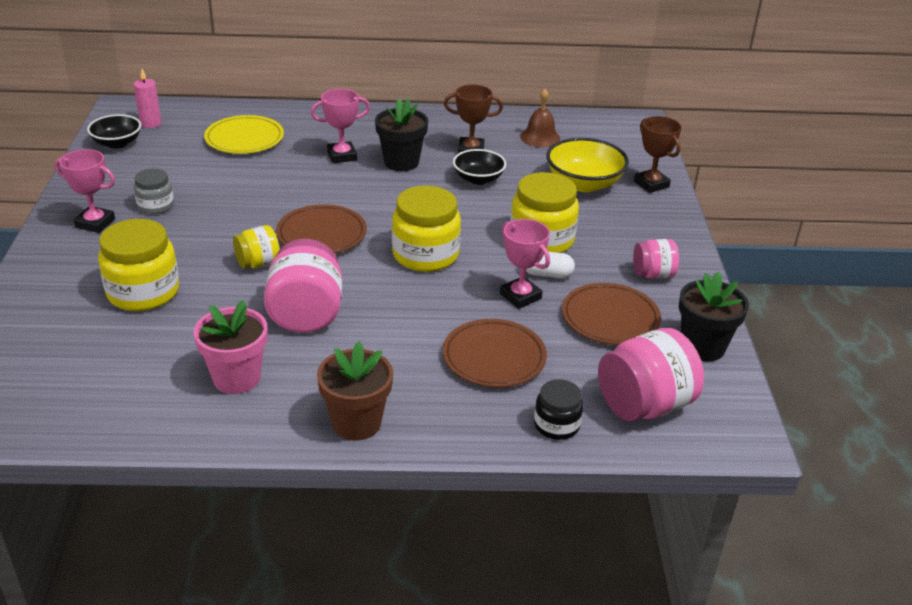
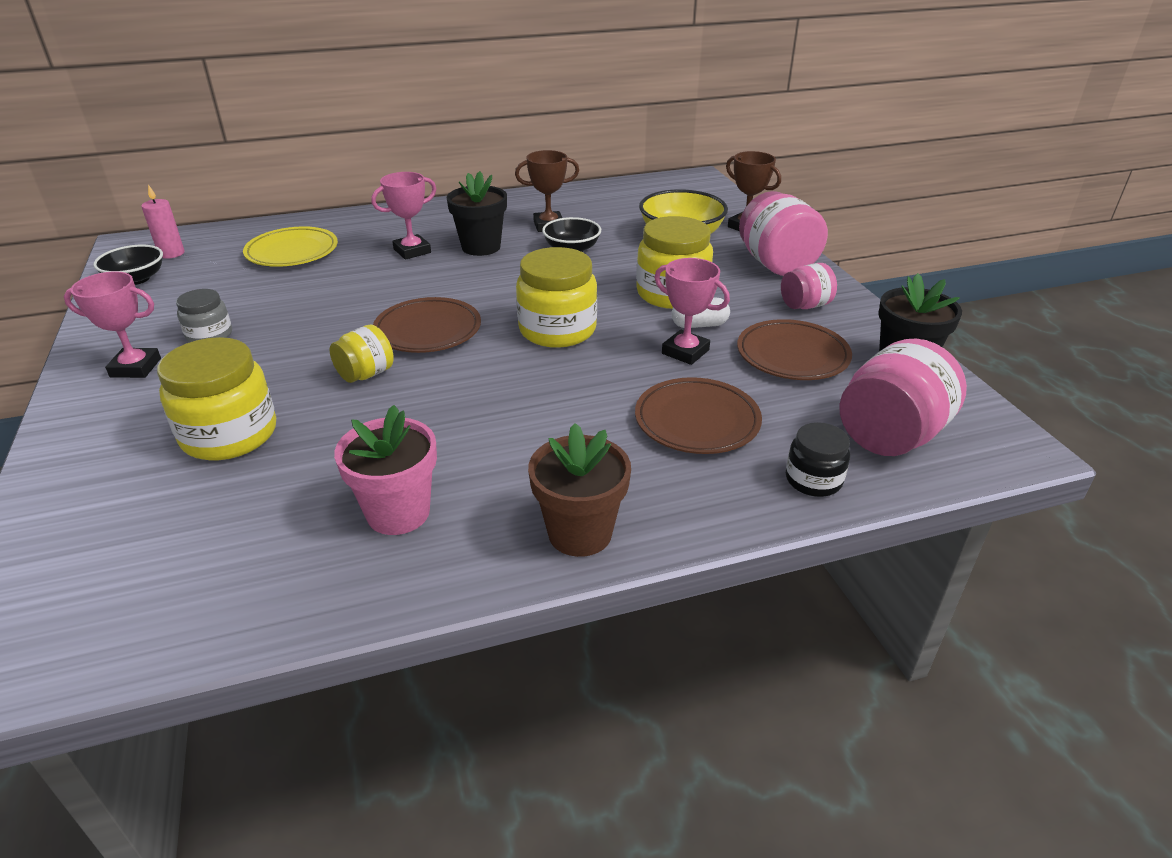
camera: 15 degrees left, 0 degrees up
(306, 314) = (451, 419): pink jar -> pink jar (776, 264)
(540, 137) = (611, 204): brown bell -> none

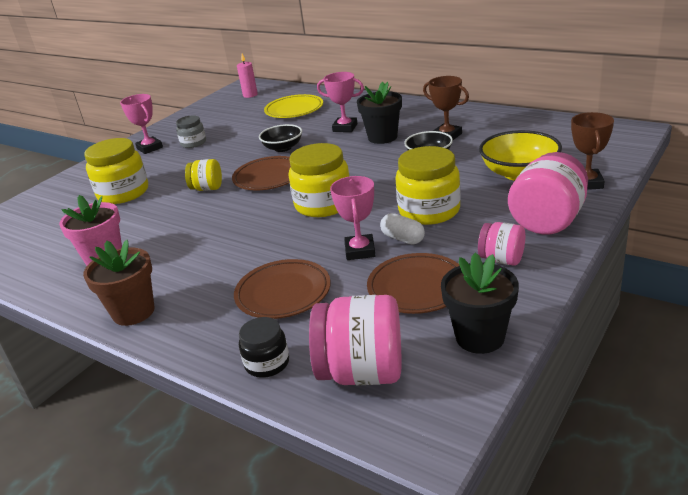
camera: 55 degrees right, 5 degrees down
(136, 279) = (217, 104): black bowl -> black bowl (283, 148)

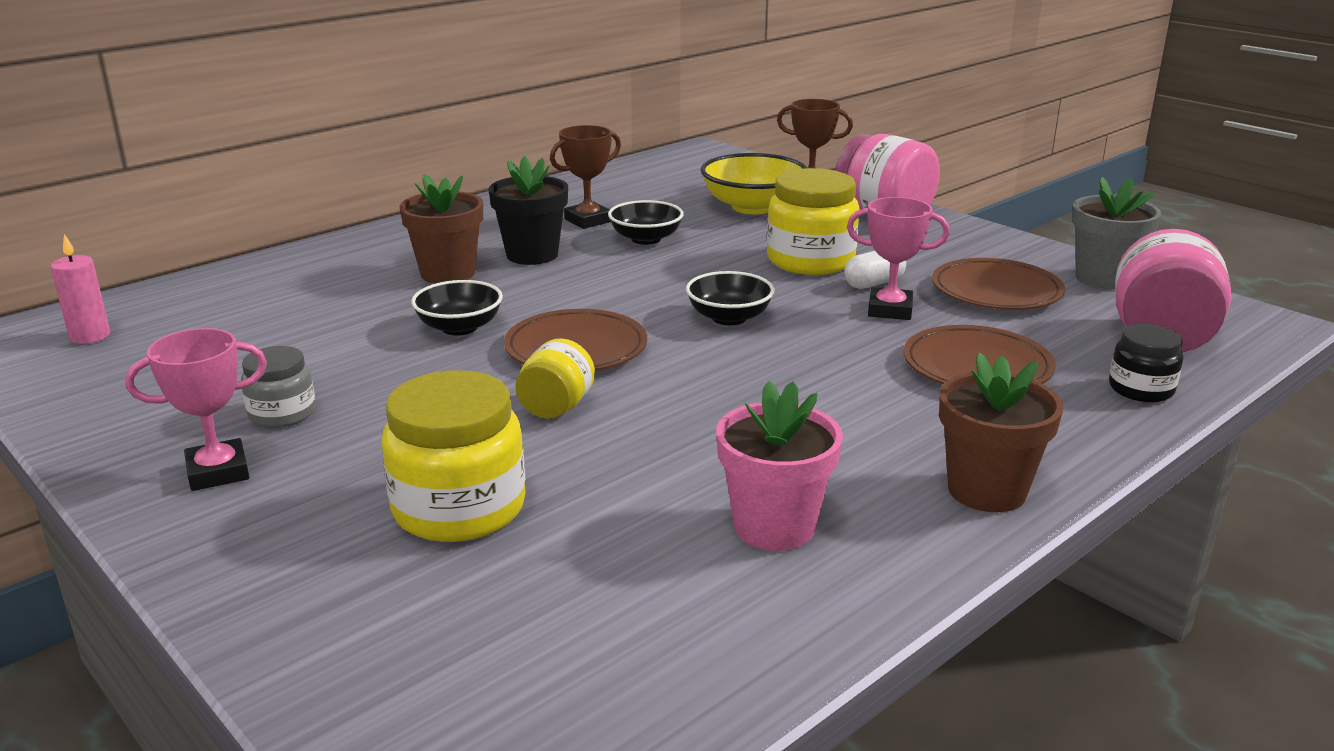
camera: 80 degrees left, 5 degrees down
(294, 110) = (279, 303): yellow plate -> none
(323, 204) = (729, 318): yellow jar -> black bowl
(345, 128) = (448, 273): pink trophy -> brown flower pot
(480, 337) = (1103, 278): black flower pot -> grey flower pot
(502, 260) = (955, 247): pink jar -> none

